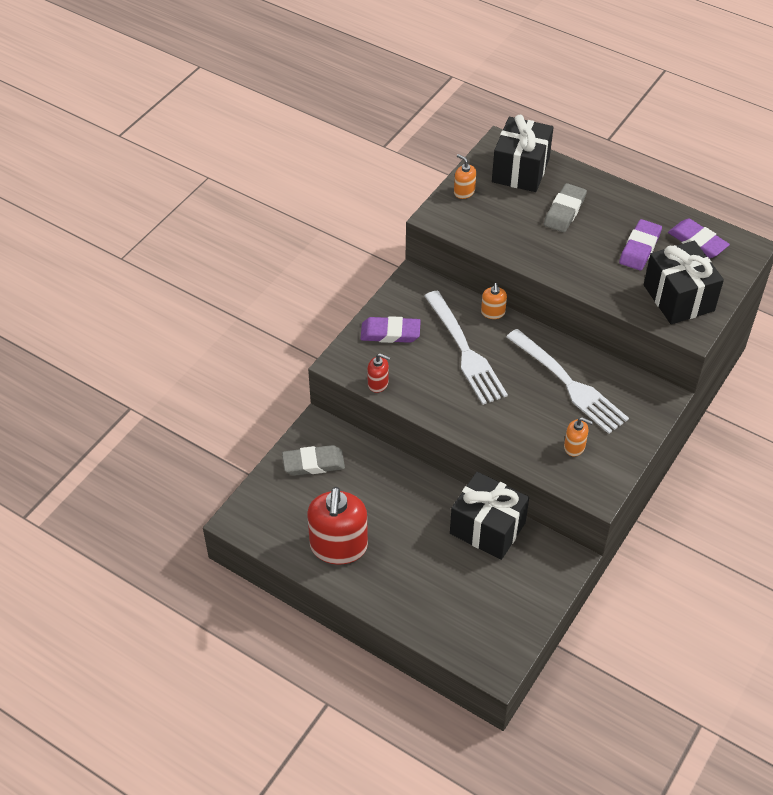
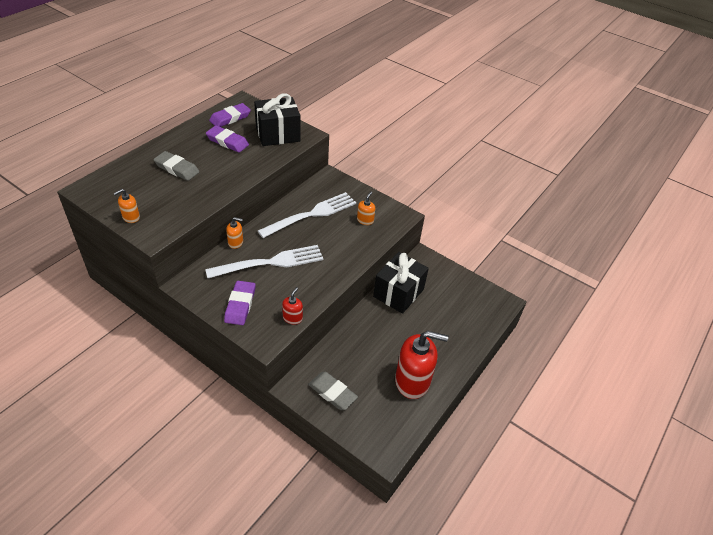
camera: 90 degrees left, 5 degrees down
(313, 463) = (332, 393): grey eraser -> grey eraser turned 45 degrees counterclockwise
(520, 170) = (121, 183): black gift -> none

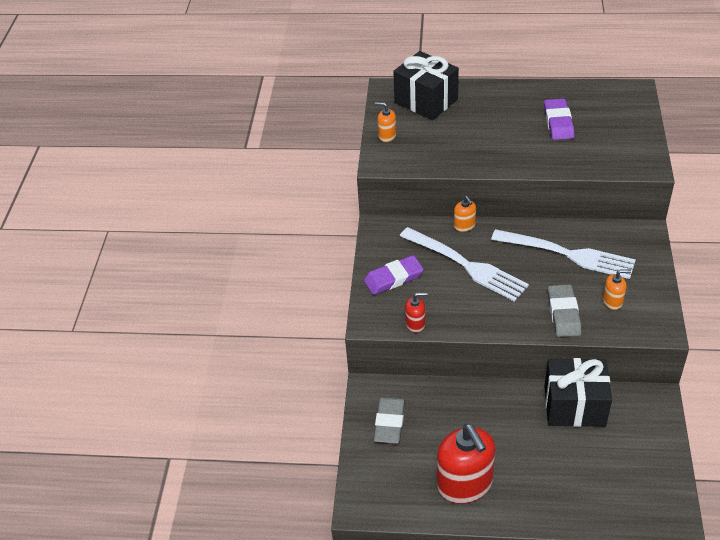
camera: 65 degrees right, 0 degrees up
(177, 168) = (478, 118): grey eraser -> grey eraser (563, 313)
(230, 118) = (596, 101): purple eraser -> none
(278, 134) = (618, 146): black gift -> black gift (426, 101)

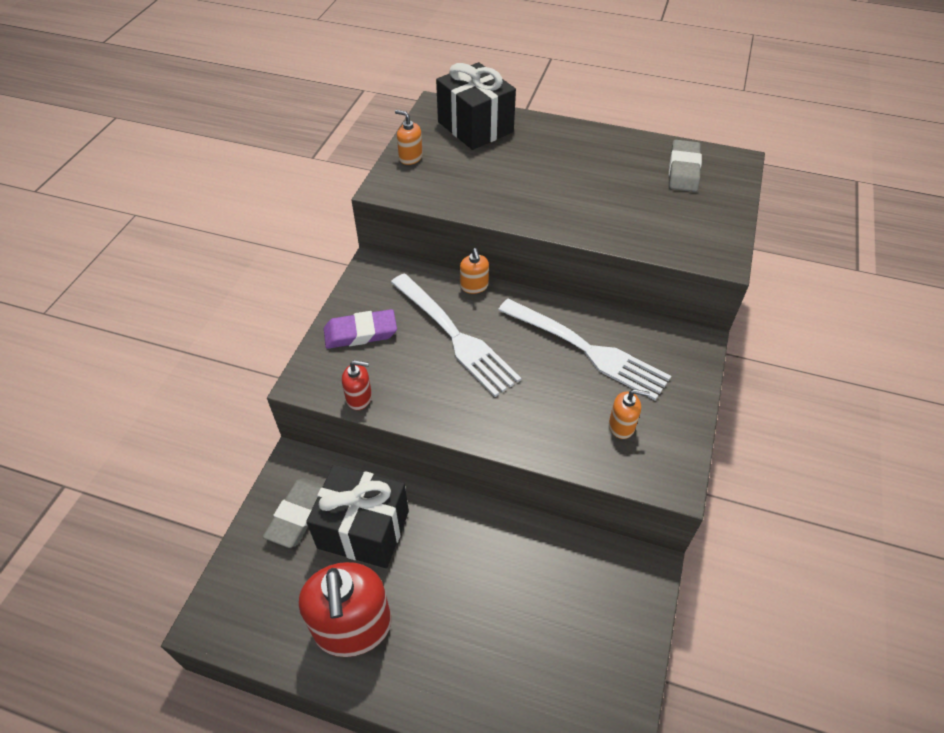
camera: 10 degrees right, 5 degrees up
(558, 122) = (624, 181): purple eraser -> none
(563, 313) = (551, 428): grey eraser -> grey eraser (683, 170)
(574, 406) = (536, 551): black gift -> black gift (363, 529)

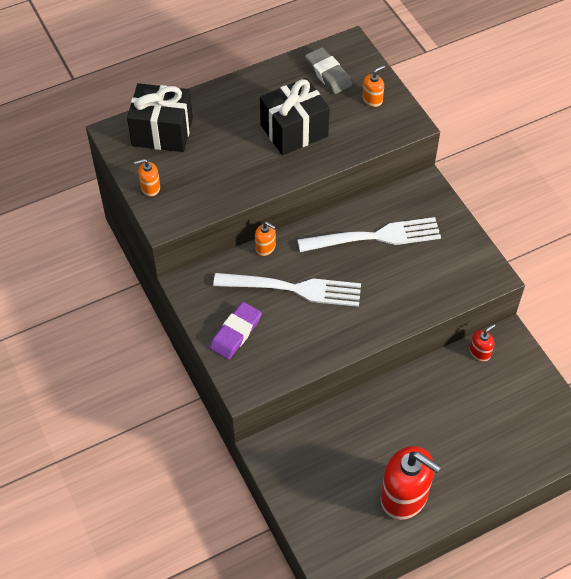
camera: 45 degrees left, 5 degrees up
(298, 514) = (304, 473): grey eraser -> none
(359, 398) = (286, 371): red soap dispenser -> red soap dispenser (480, 352)
(363, 529) = (349, 447): black gift -> black gift (294, 131)
(621, 426) = (440, 267): orange soap dispenser -> orange soap dispenser (372, 99)

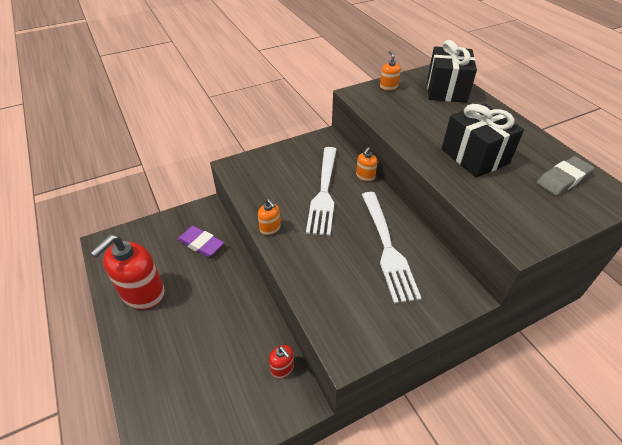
camera: 90 degrees right, 10 degrees down
(236, 333) = (282, 161): purple eraser -> purple eraser (201, 244)
(372, 99) = (542, 211): orange soap dispenser -> orange soap dispenser (270, 228)

